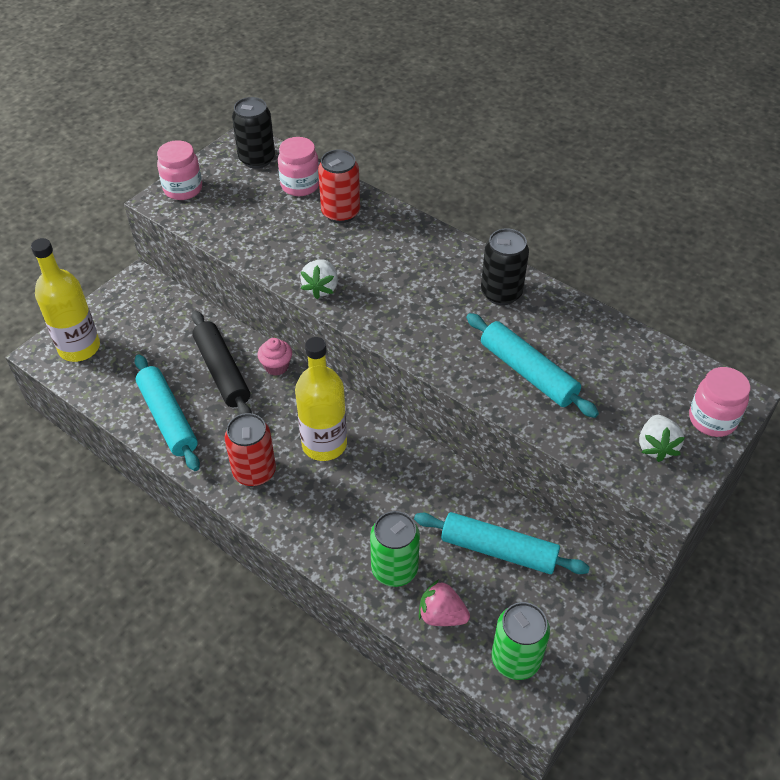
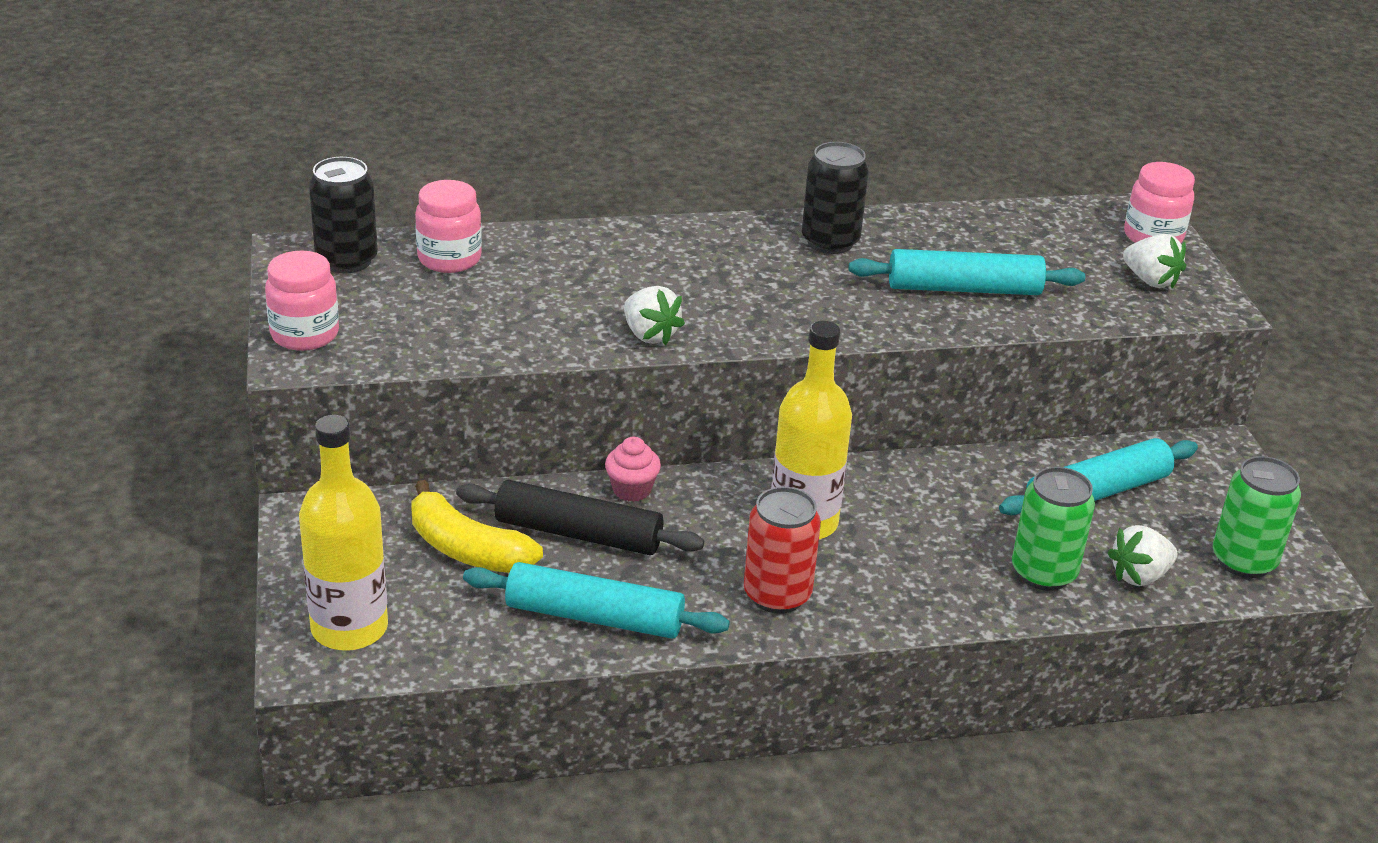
camera: 50 degrees left, 15 degrees down
(170, 344) = (467, 549): none -> yellow banana
(340, 212) = (544, 260): red can -> none
(441, 615) = (1139, 576): pink strawberry -> white strawberry

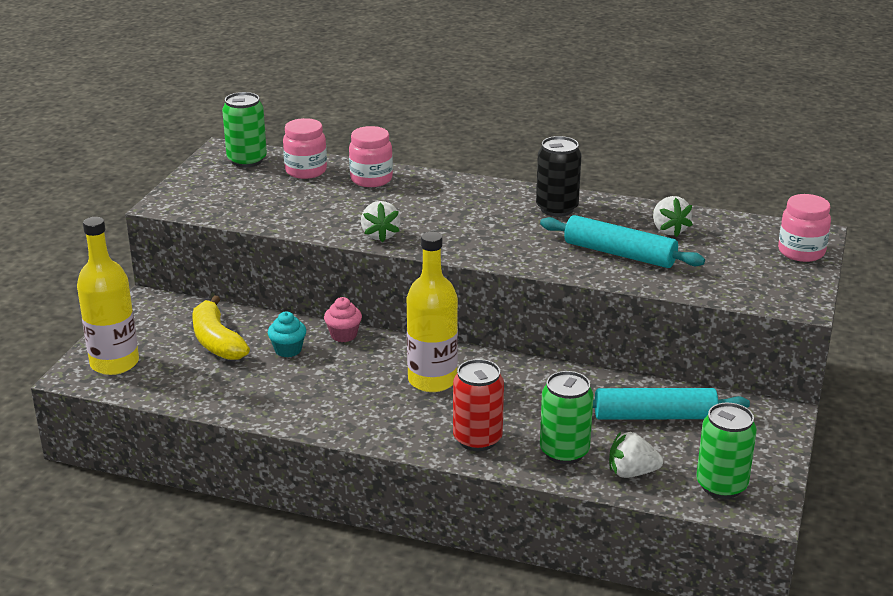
camera: 30 degrees right, 5 degrees down
(305, 334) = (183, 193): pink jar -> pink jar (371, 179)
(347, 260) = (247, 160): black can -> green can
(578, 533) = (288, 350): black rolling pin -> turquoise cupcake
(594, 617) = (253, 395): turquoise rolling pin -> none
(777, 595) = (374, 415): red can -> red can (477, 439)
(1150, 280) = (766, 277): white strawberry -> white strawberry (669, 230)

